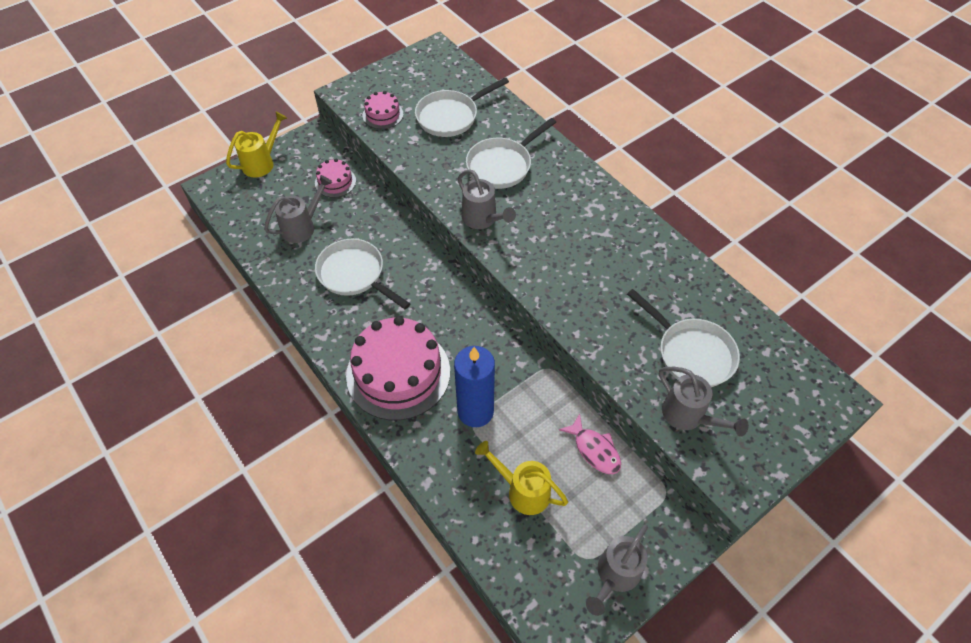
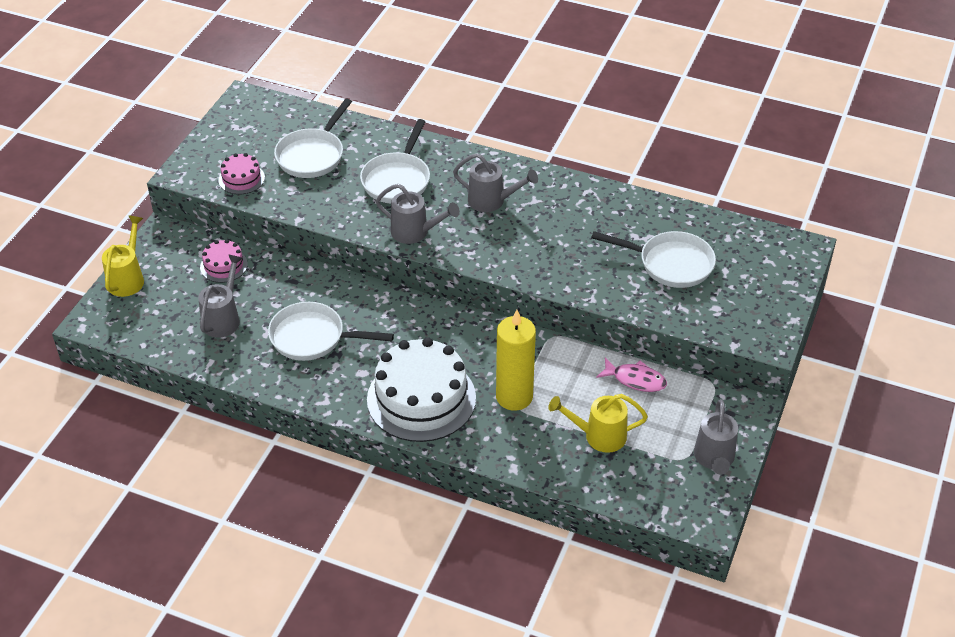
camera: 30 degrees left, 10 degrees down
(398, 373) = (421, 398): pink cake -> white cake
(475, 411) = (514, 397): blue candle -> yellow candle
(688, 416) = (699, 310): grey watering can -> grey watering can (491, 201)

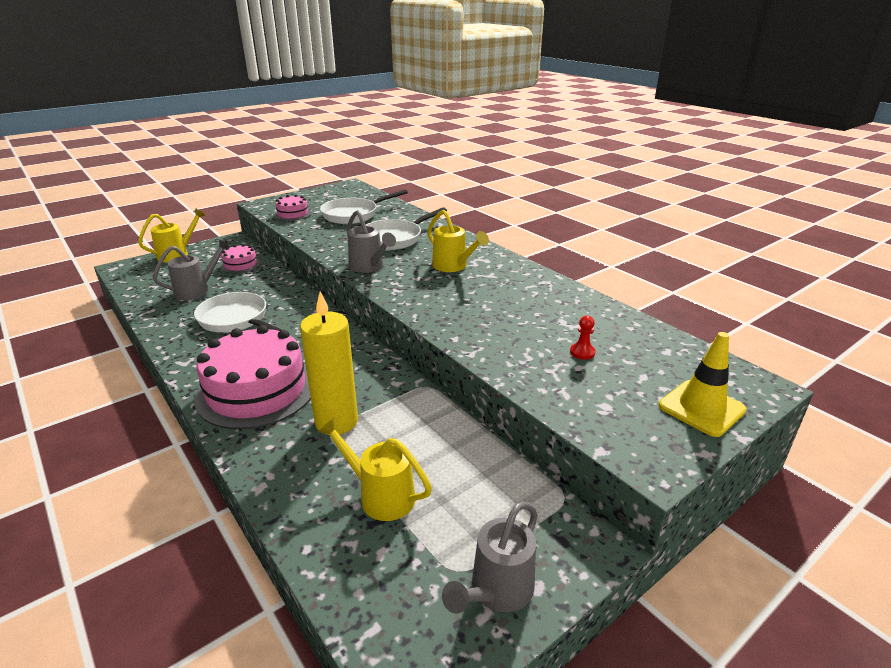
camera: 30 degrees right, 15 degrees down
(421, 398) = (256, 390): white cake -> pink cake
(491, 201) = (453, 266): grey watering can -> yellow watering can
(635, 380) = (474, 456): pink fish -> none
(670, 264) = (582, 352): white pan -> red pawn
(775, 283) = (701, 408): none -> yellow traffic cone

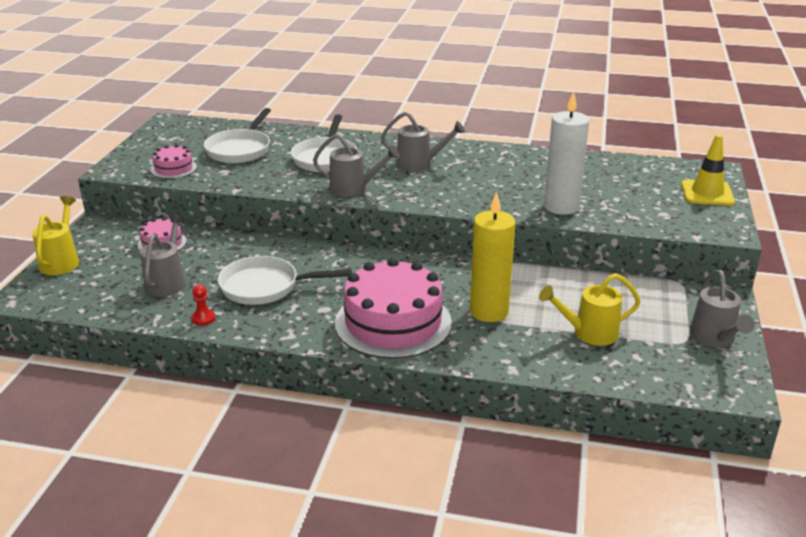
camera: 40 degrees left, 0 degrees up
(453, 266) = (419, 164): yellow watering can -> grey watering can
(506, 350) = (561, 207): none -> white candle
(582, 352) = (604, 189): red pawn -> red pawn (203, 318)

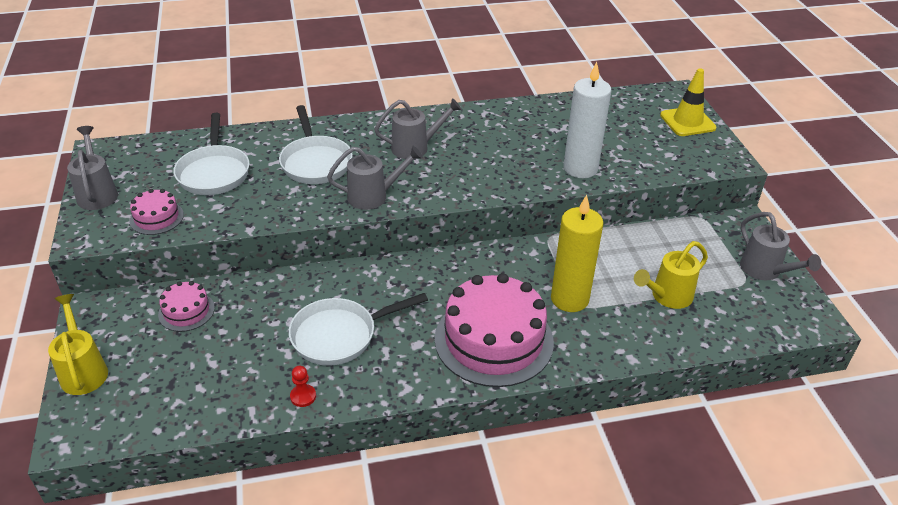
camera: 25 degrees left, 10 degrees up
(167, 281) = (229, 361): grey watering can -> grey watering can (97, 193)

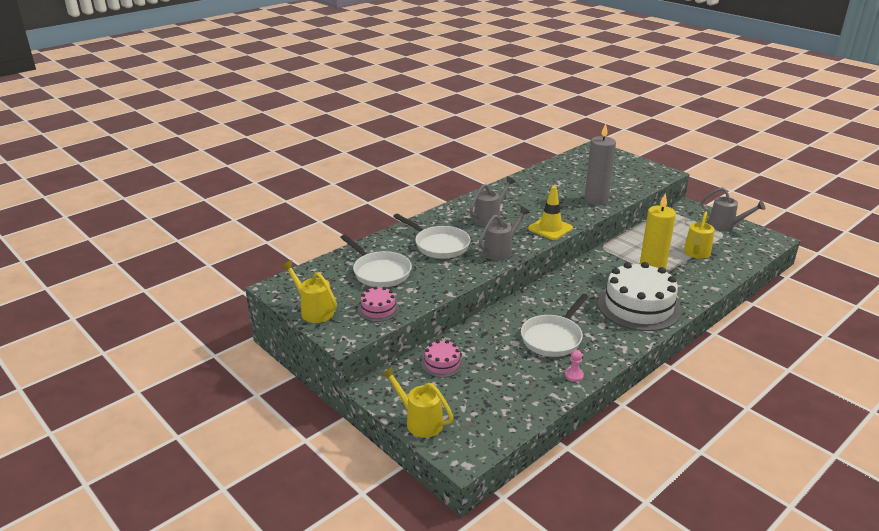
camera: 30 degrees left, 10 degrees down
(97, 193) = (314, 311): grey watering can -> yellow watering can
(303, 396) = (574, 375): red pawn -> pink pawn
(494, 340) = (638, 306): pink cake -> white cake
(580, 168) = (596, 200): white candle -> grey candle
(687, 122) = (620, 160): yellow traffic cone -> yellow traffic cone (550, 228)

